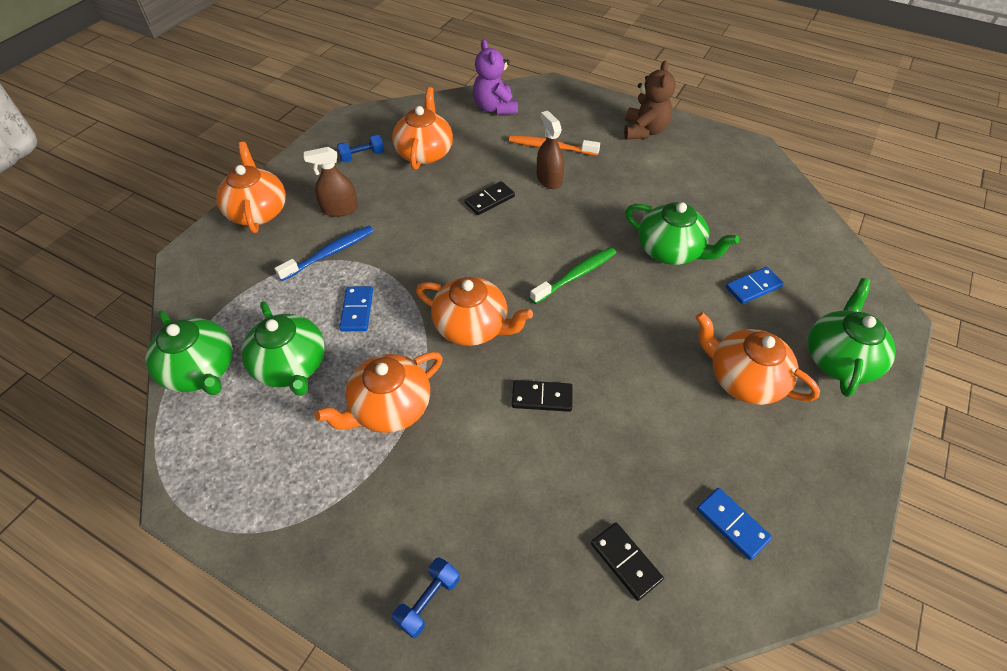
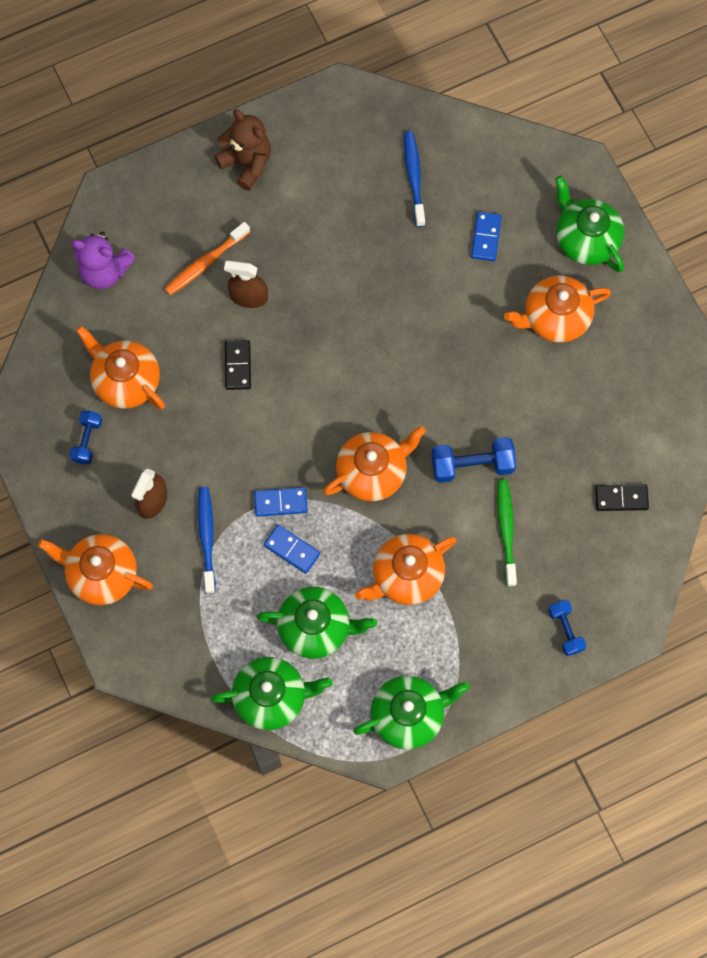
camera: 55 degrees left, 20 degrees up
(389, 407) = (406, 576): orange teapot -> orange teapot turned 60 degrees clockwise
(542, 397) = (472, 465): black domino -> blue dumbbell
(576, 275) = (378, 358): green toothbrush -> green toothbrush (506, 530)
(670, 251) = (406, 266): green teapot -> green teapot (408, 715)
(732, 524) = (643, 417): blue domino -> blue domino (280, 502)
(744, 217) = (414, 177): none -> blue toothbrush

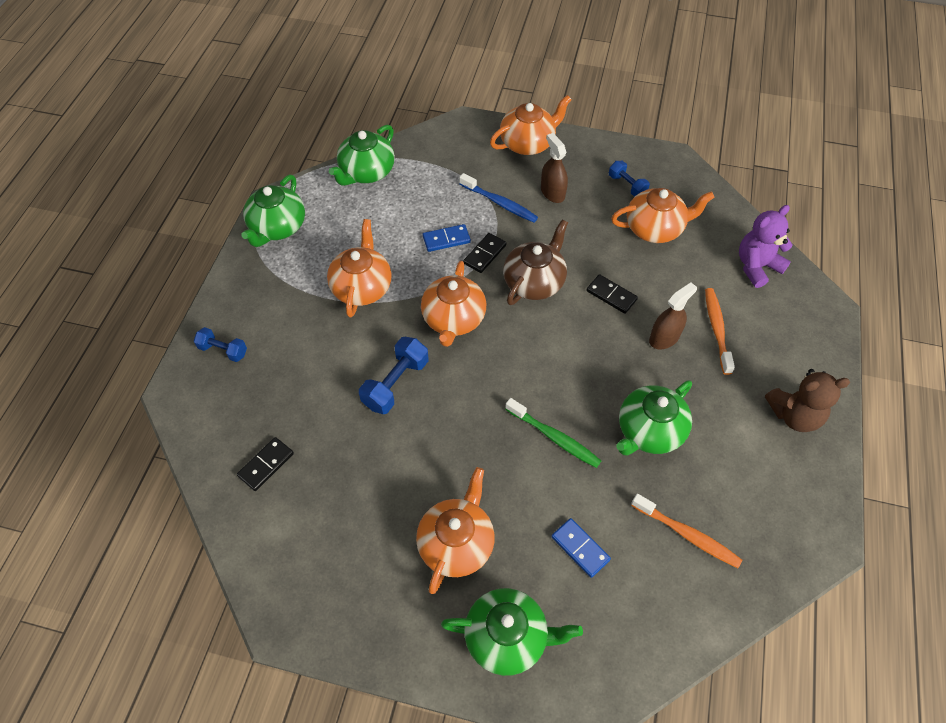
camera: 130 degrees right, 15 degrees down
(276, 437) = (534, 282): none -> brown teapot
(280, 502) = (484, 254): blue domino -> black domino
(316, 627) = (383, 219): green teapot -> green teapot (649, 431)
(414, 177) = (687, 535): blue toothbrush -> orange toothbrush
(506, 530) = (327, 368): green toothbrush -> green toothbrush (554, 437)

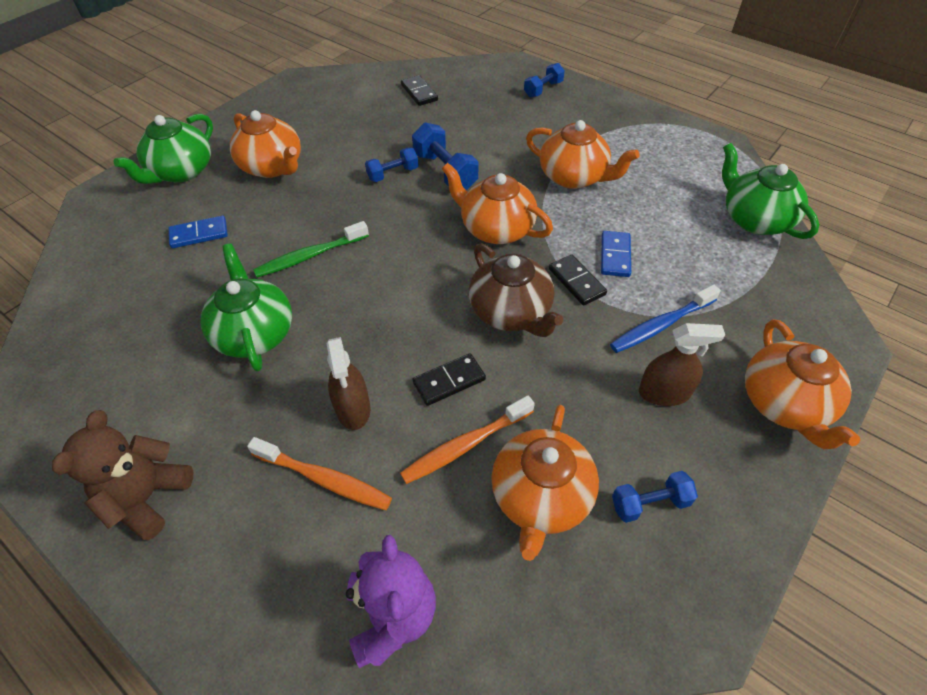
camera: 115 degrees right, 5 degrees down
(277, 227) = (682, 140): green teapot -> none
(418, 425) = (393, 174): none -> blue dumbbell
(687, 535) = (135, 313): orange toothbrush -> orange toothbrush (465, 445)

